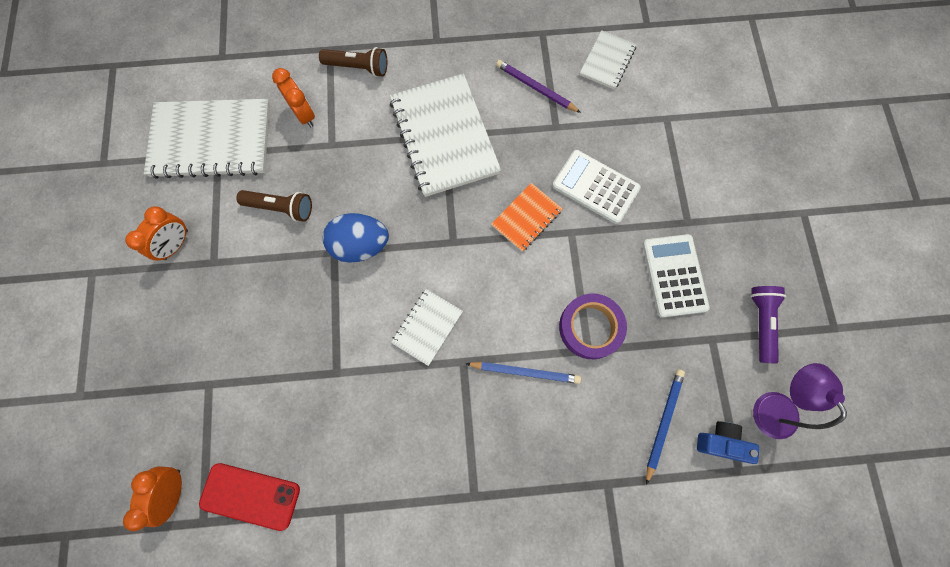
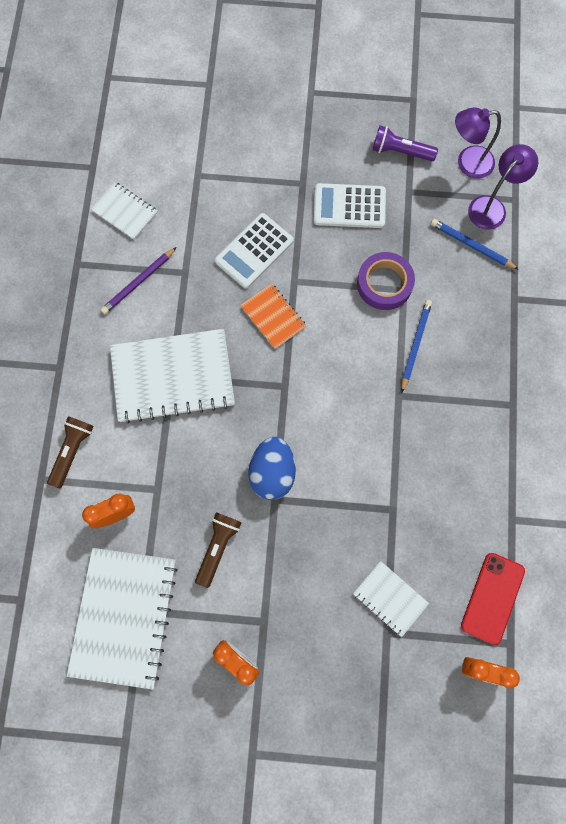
camera: 80 degrees left, 0 degrees up
(427, 327) = (363, 422): white notebook -> white notebook (390, 598)
(721, 442) = (492, 207): blue camera -> purple lamp

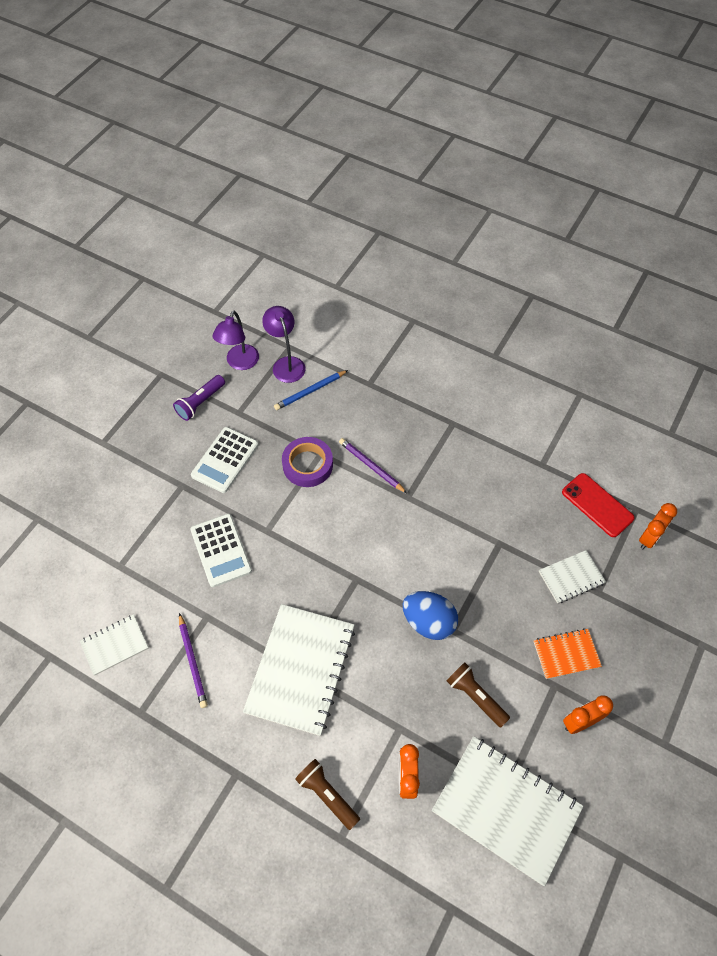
camera: 65 degrees left, 15 degrees down
(273, 317) = (290, 561): orange notebook -> orange notebook (566, 654)
(415, 345) = (371, 466): blue pencil -> purple pencil

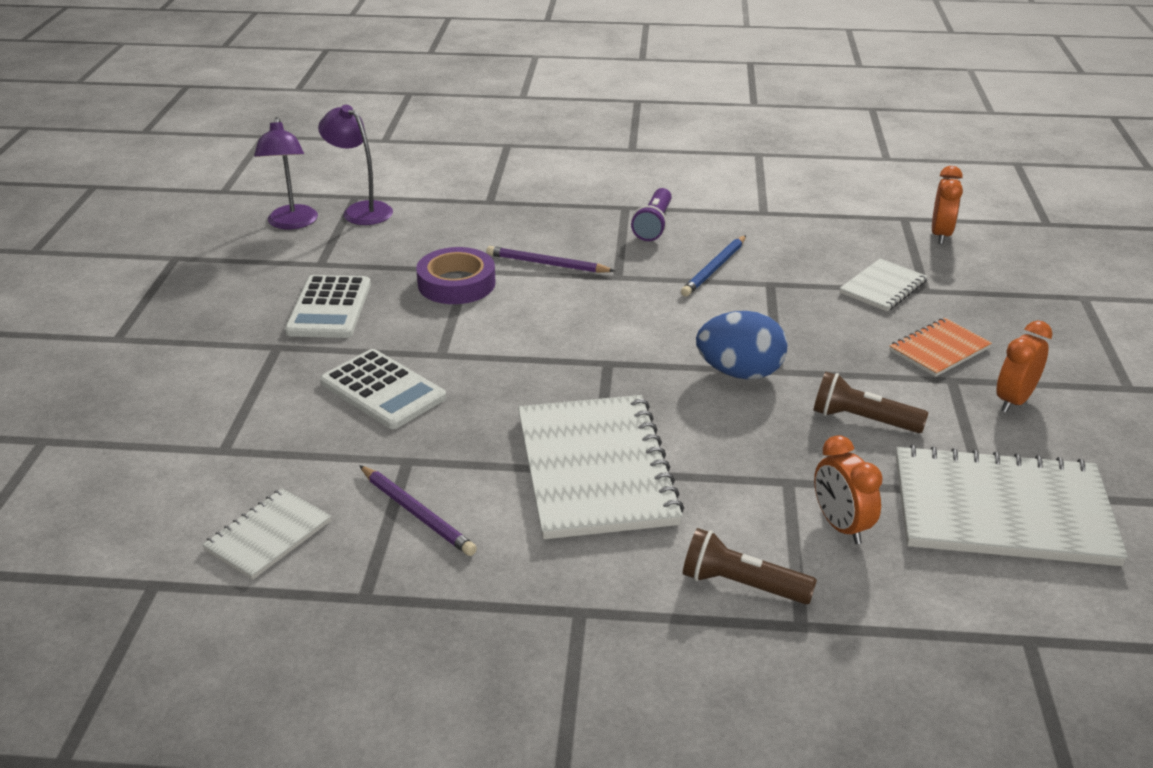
camera: 25 degrees left, 25 degrees down
(200, 402) = (255, 268): purple flashlight -> purple flashlight (653, 225)
(310, 391) = (412, 224): blue pencil -> blue pencil (714, 268)
(597, 505) = (857, 226): red phone -> none

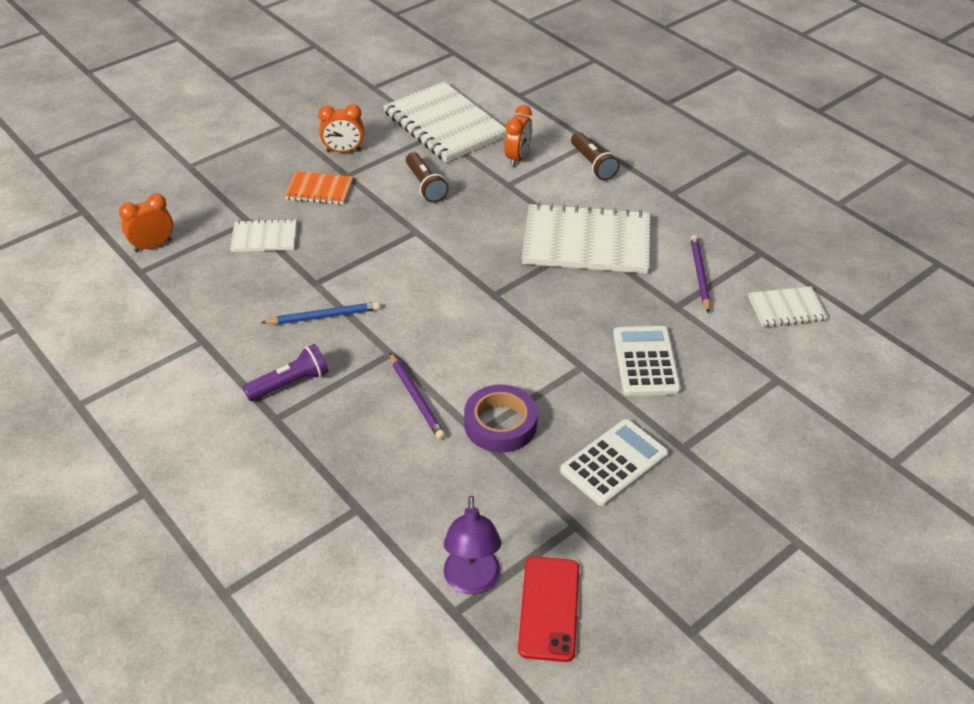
camera: 135 degrees left, 10 degrees up
(292, 223) = (549, 608): purple lamp -> red phone
(595, 469) = (586, 242): white notebook -> white notebook turned 60 degrees clockwise
(739, 373) = (436, 243): blue egg -> none

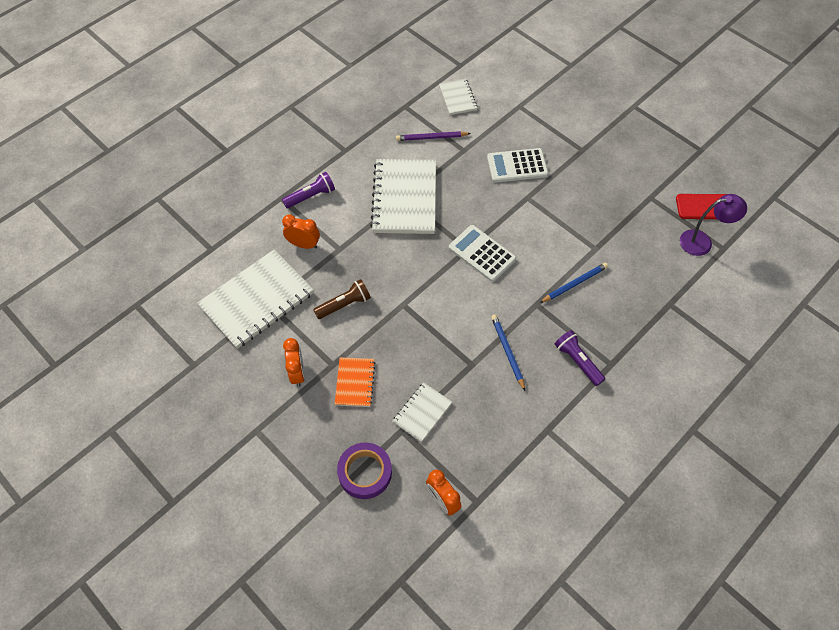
camera: 95 degrees left, 15 degrees up
(264, 237) = (422, 412): white notebook -> white notebook turned 45 degrees clockwise
(416, 398) = (574, 284): purple pencil -> blue pencil
(500, 424) = (585, 237): purple tape -> purple tape (365, 472)
(593, 164) = (311, 196): brown flashlight -> purple flashlight
(614, 463) = (601, 181): white calculator -> white calculator (482, 253)

